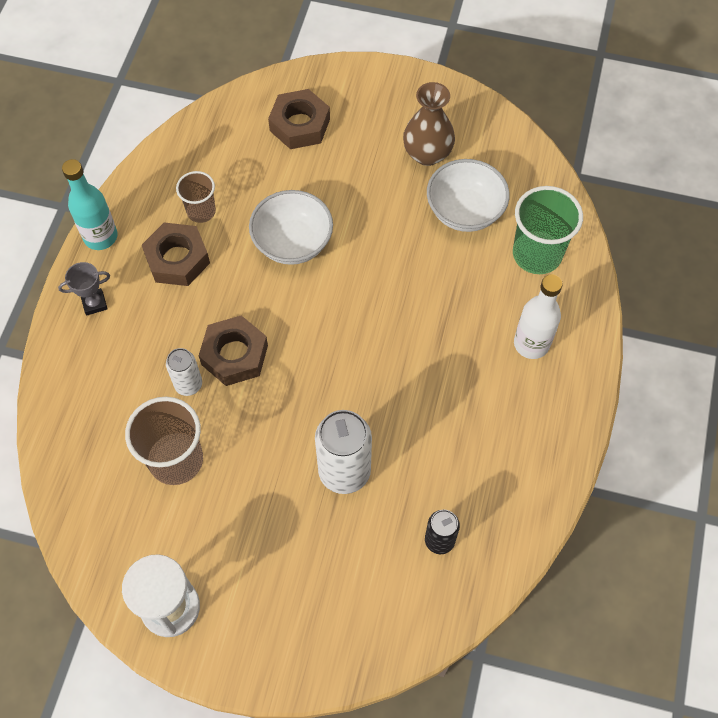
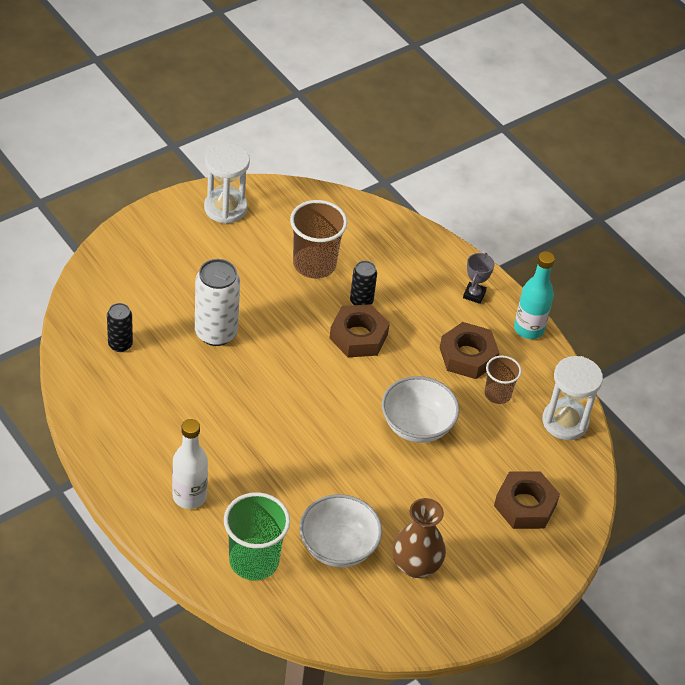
camera: 125 degrees right, 15 degrees down
(186, 150) = (565, 422): none -> white hourglass
(188, 384) = (361, 301): white can -> black can

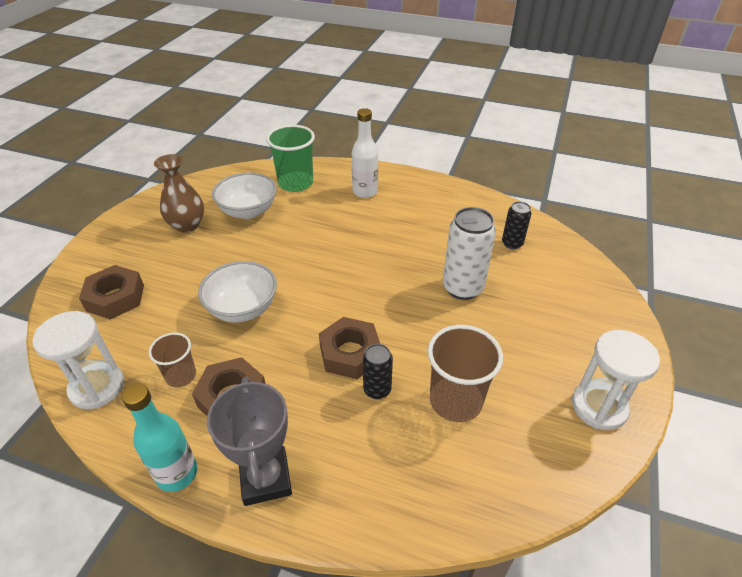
camera: 150 degrees right, 5 degrees down
(474, 294) = (265, 479): grey trophy -> grey trophy, size x1.85

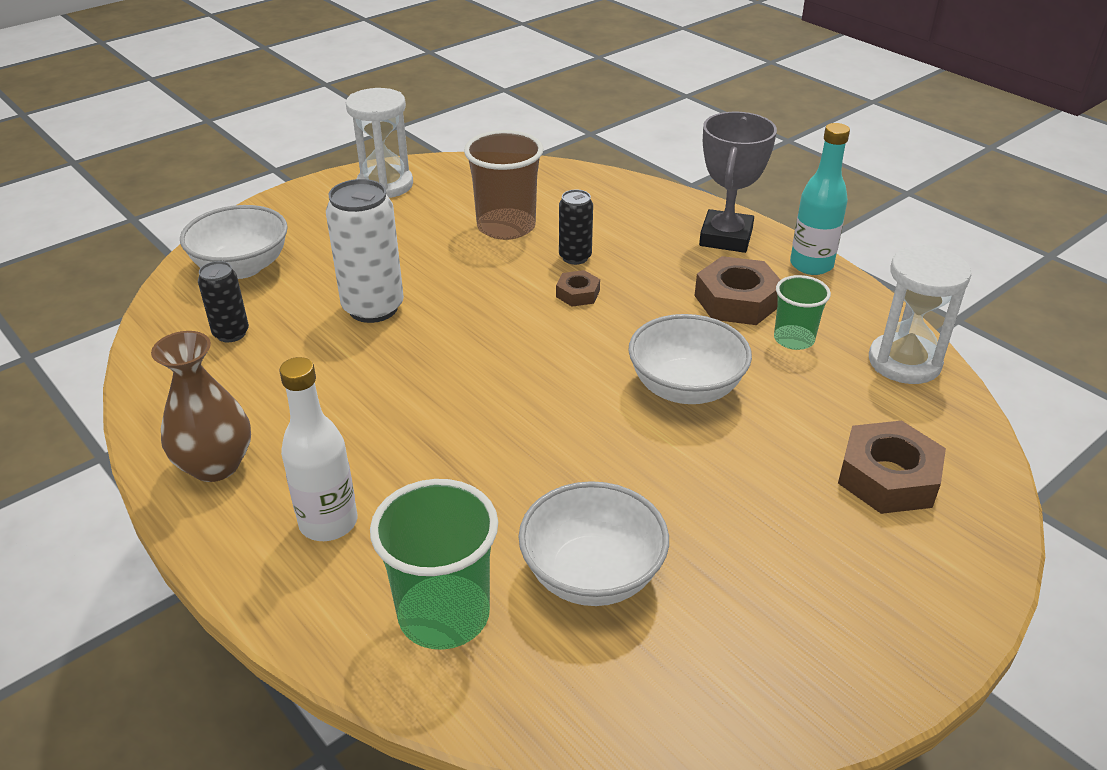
camera: 150 degrees left, 5 degrees down
(181, 376) = (793, 339): brown cup -> green cup
(187, 225) = (734, 590): brown vase -> brown vase (215, 465)
(350, 353) = (577, 294): brown nut -> brown nut, size x0.53
(571, 283) = (242, 267): none -> white bowl

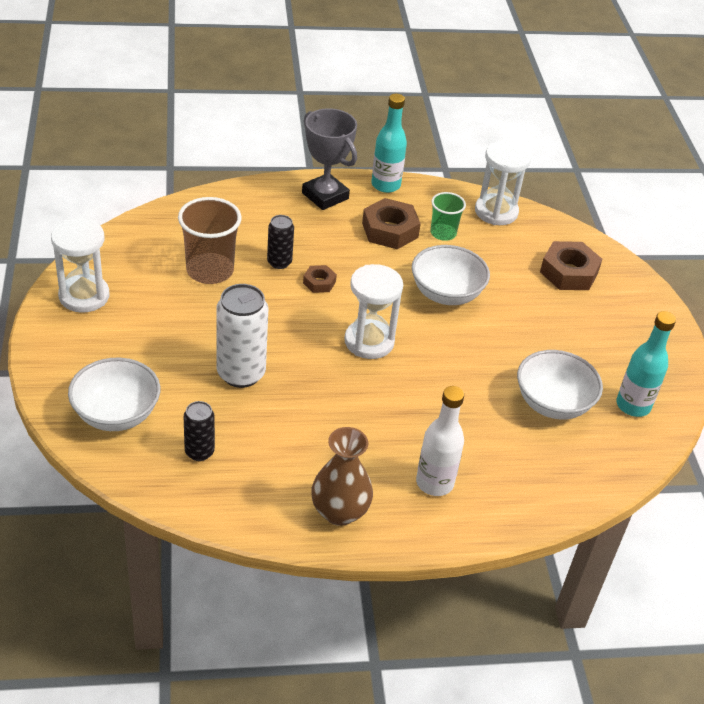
camera: 60 degrees left, 5 degrees up
(444, 615) = (539, 469): green cup -> none
(523, 367) = (369, 341): none -> white hourglass
(689, 671) = (633, 405): none -> turquoise bottle

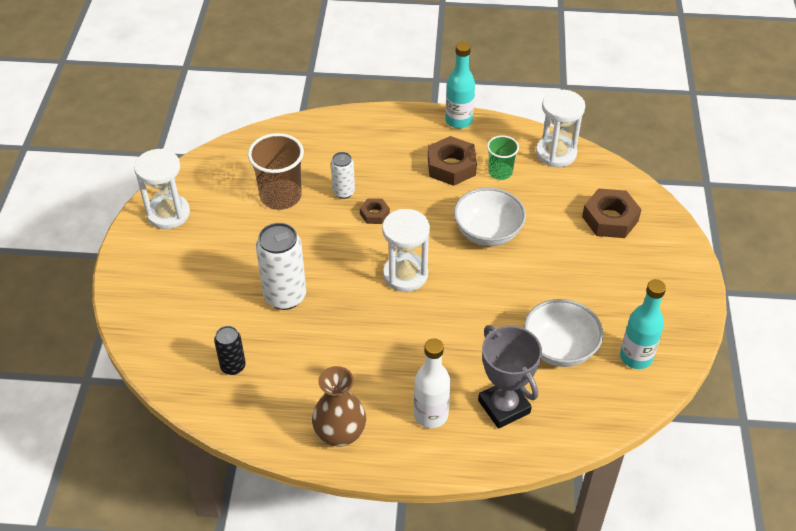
camera: 15 degrees right, 5 degrees up
(116, 414) = (171, 325): white bowl -> none
(279, 262) = (343, 192): black can -> white can
(325, 196) = (400, 129): grey trophy -> grey trophy (504, 406)

